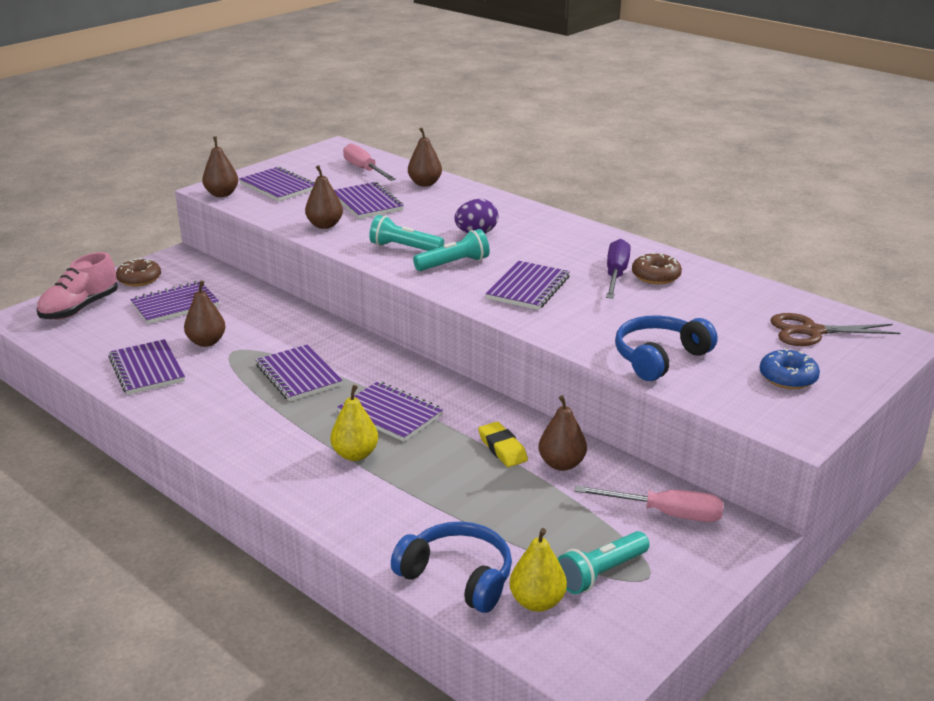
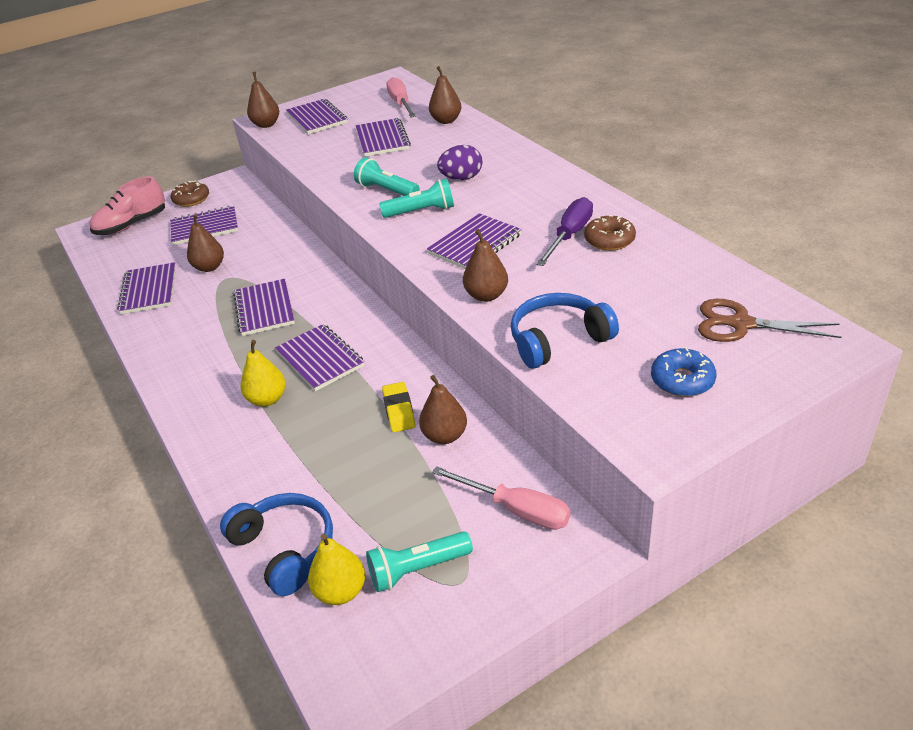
camera: 20 degrees right, 10 degrees up
(325, 225) = (332, 162): brown pear -> brown pear (486, 295)

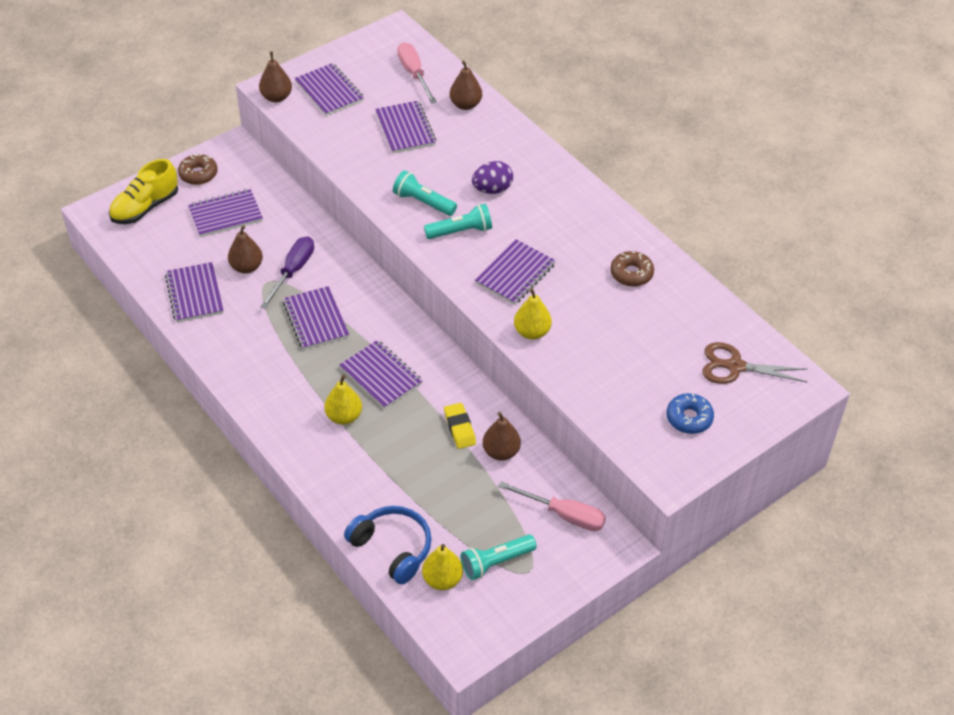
camera: 10 degrees left, 10 degrees up
(132, 225) = (145, 207): pink shoe -> yellow shoe
(486, 295) = (532, 332): brown pear -> yellow pear
(558, 340) = (594, 379): blue headphones -> none
(569, 235) = (597, 266): purple screwdriver -> purple screwdriver (293, 271)

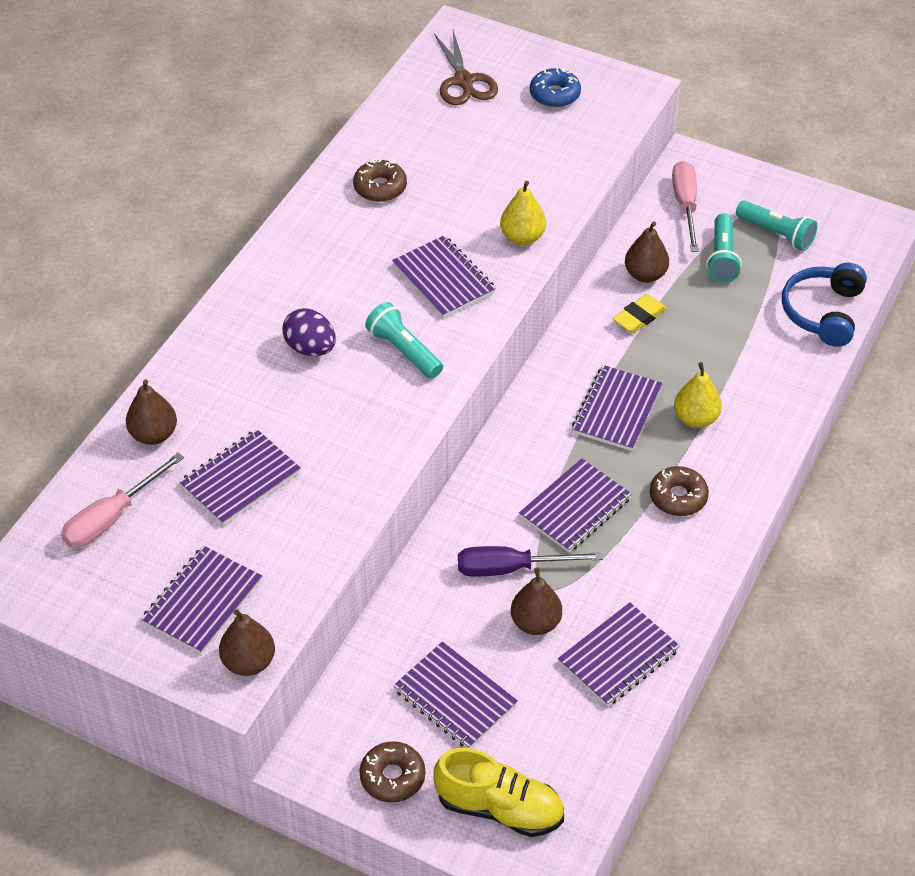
camera: 115 degrees left, 0 degrees up
(286, 375) = (678, 497): none -> brown donut
(423, 202) = (374, 405): turquoise flashlight -> turquoise flashlight (722, 258)
(442, 579) = (826, 264): yellow pear -> none
(515, 274) = (443, 279): purple notebook -> purple notebook turned 45 degrees clockwise

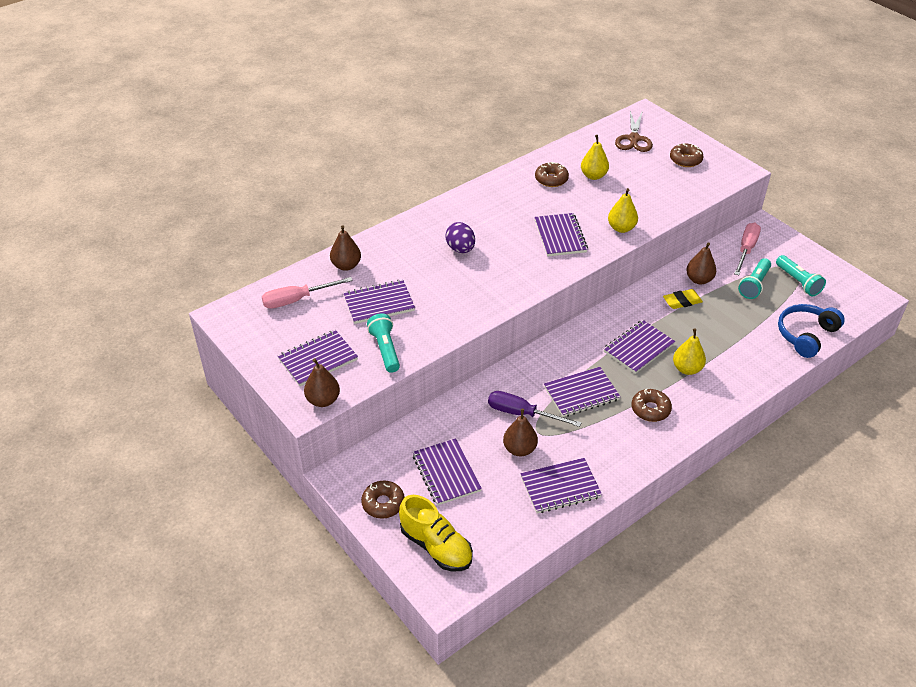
camera: 25 degrees right, 5 degrees down
(403, 351) = (513, 266): turquoise flashlight -> turquoise flashlight (385, 349)
(438, 162) = (593, 176): none -> yellow pear
(555, 94) = (685, 160): blue donut -> brown donut

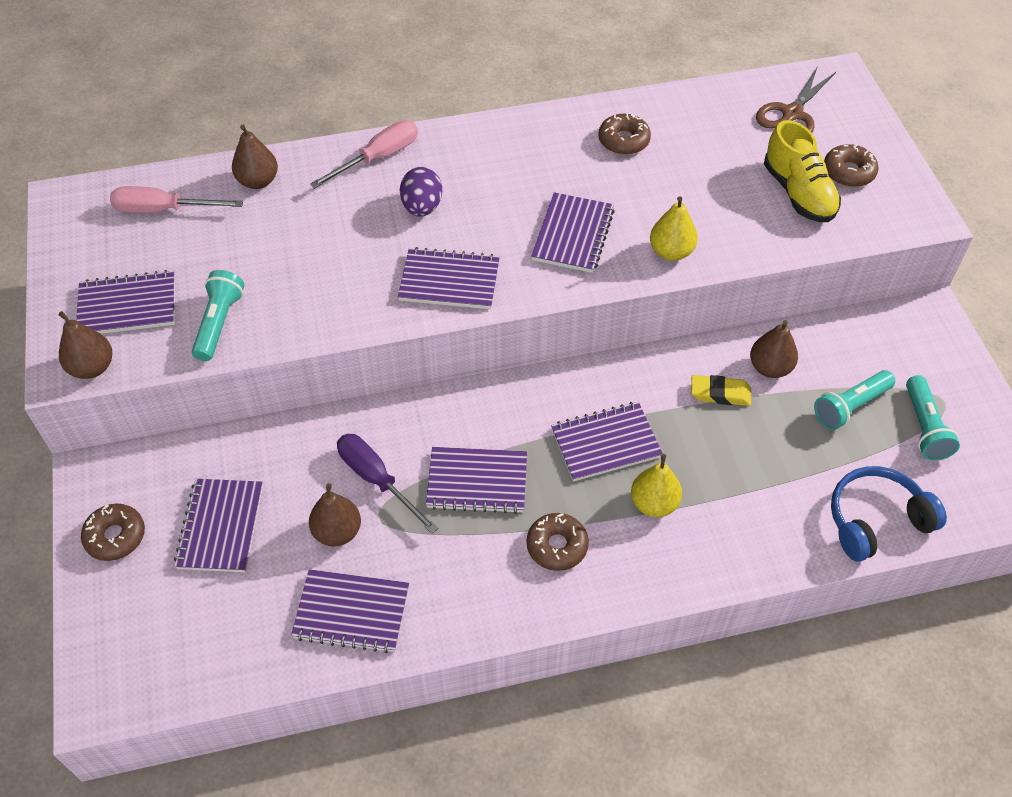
camera: 25 degrees right, 10 degrees up
(379, 303) = (259, 252): purple notebook -> purple notebook (449, 281)
(436, 546) = (136, 627): yellow shoe -> yellow shoe (798, 193)
(593, 176) = (689, 154): yellow pear -> none
(746, 249) = (877, 344): pink screwdriver -> pink screwdriver (378, 158)

